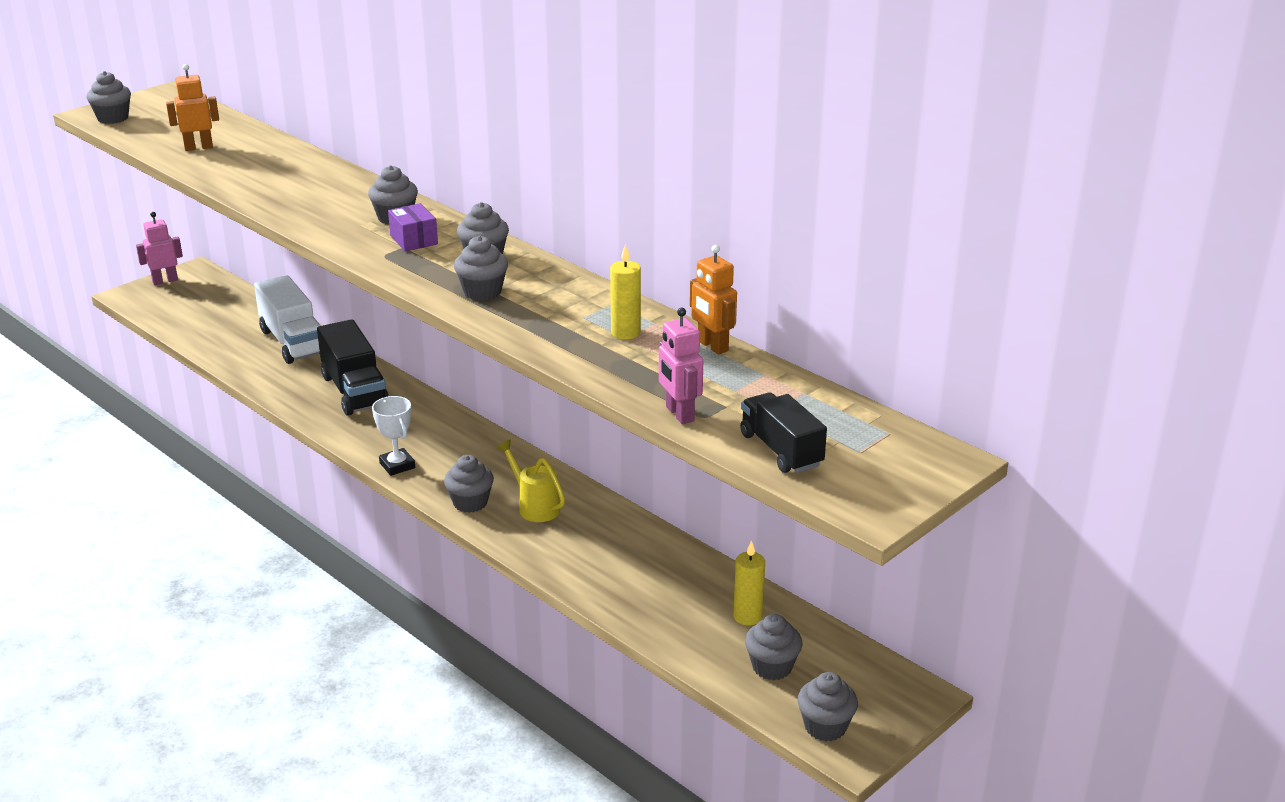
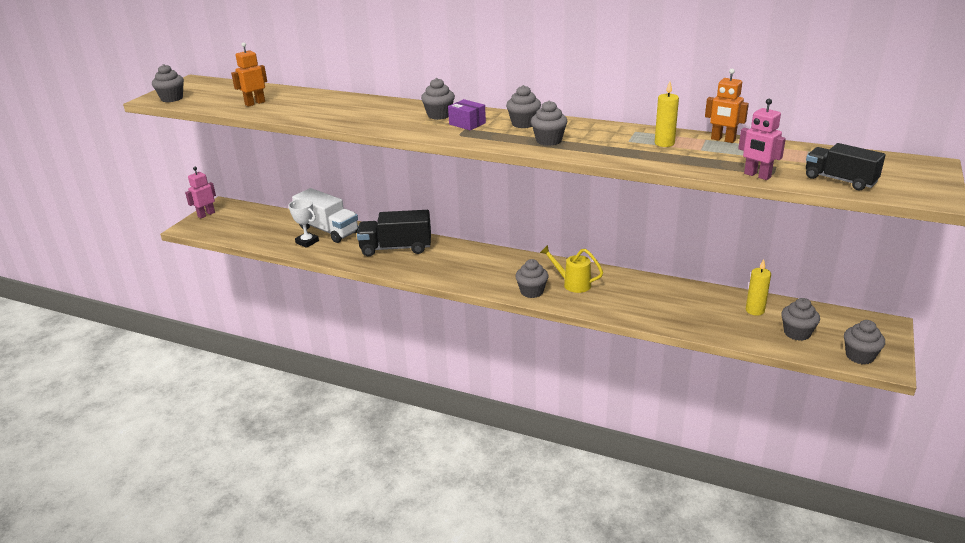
camera: 20 degrees left, 0 degrees up
(355, 391) = (396, 248): black truck -> black truck turned 135 degrees clockwise
(397, 465) = (465, 282): white trophy -> white trophy (307, 242)

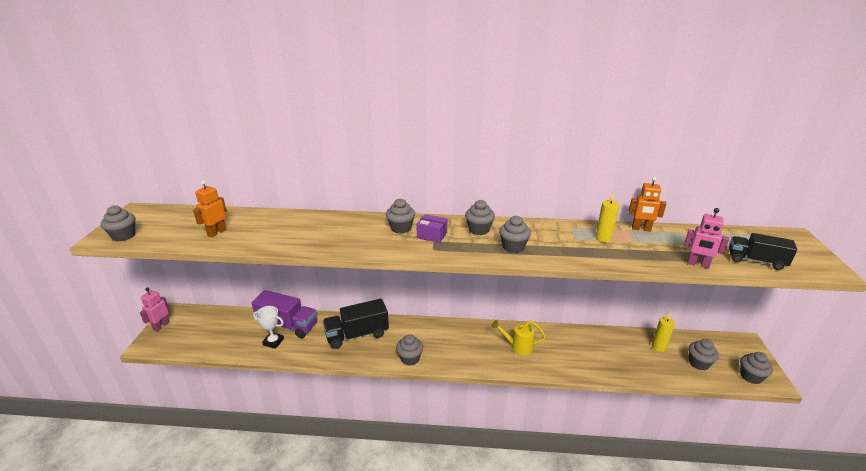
camera: 20 degrees left, 0 degrees up
(328, 230) = (287, 325): white truck -> purple truck
(532, 291) = (491, 361): grey cupcake -> grey cupcake (410, 358)

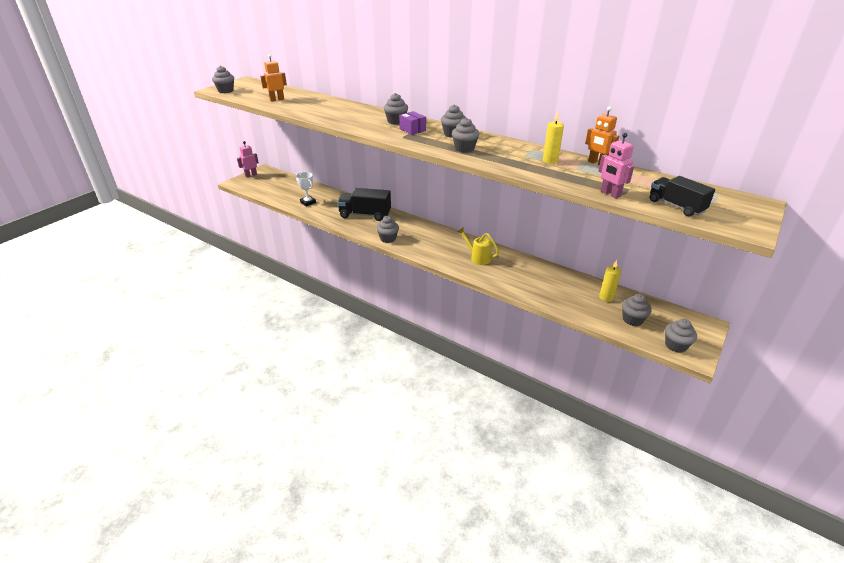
camera: 30 degrees right, 5 degrees up
(287, 325) = (325, 196): purple truck -> none

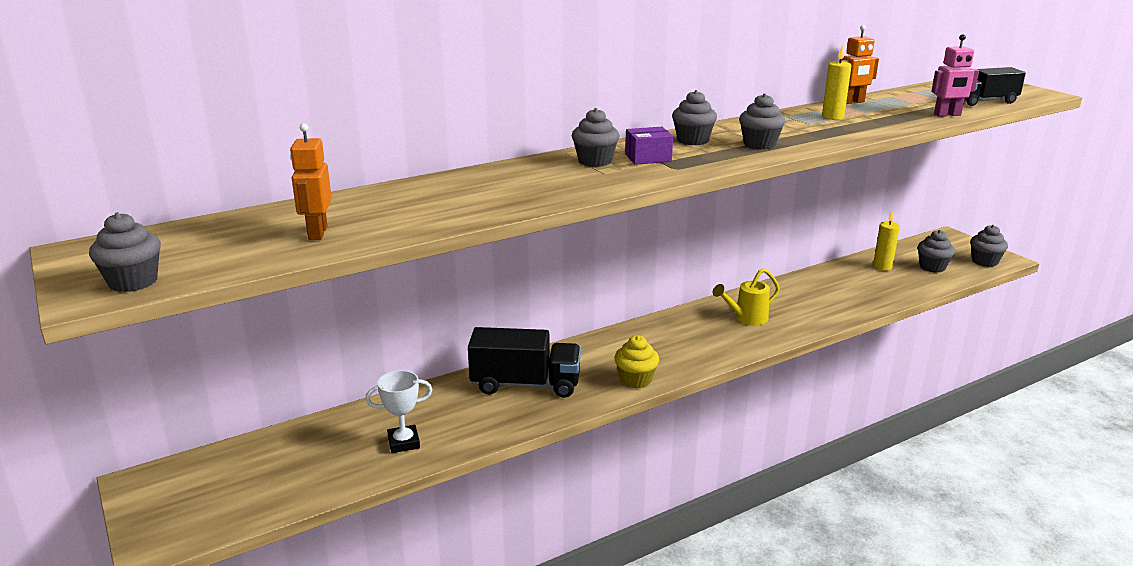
camera: 65 degrees left, 10 degrees down
(251, 175) = (144, 509): pink robot -> none
(365, 215) = (525, 384): black truck -> black truck turned 120 degrees counterclockwise
(388, 239) = (635, 380): grey cupcake -> yellow cupcake

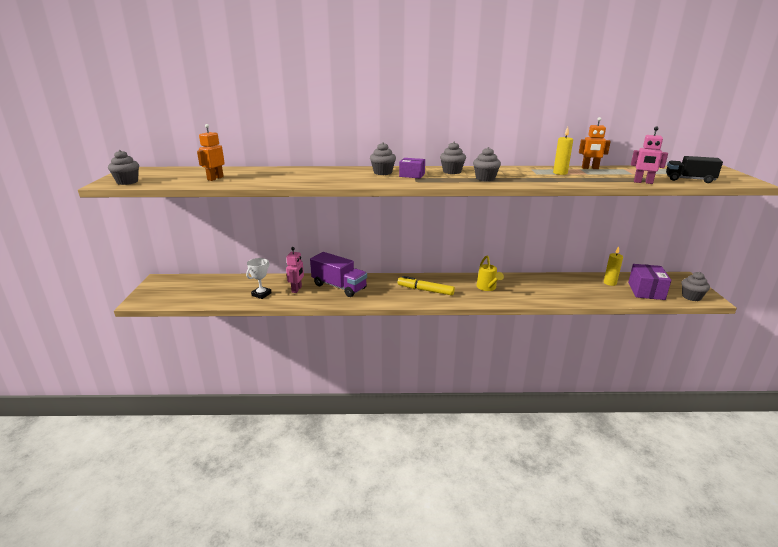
camera: 30 degrees right, 0 degrees up
(404, 442) = (261, 294): white trophy -> white trophy turned 75 degrees counterclockwise
(458, 412) = (297, 289): none -> pink robot
(525, 384) = (339, 286): black truck -> purple truck
(635, 380) = (392, 299): yellow cupcake -> none
(667, 349) = (425, 290): none -> yellow marker
(746, 319) = (487, 288): yellow watering can -> yellow watering can turned 105 degrees counterclockwise
(932, 267) = (646, 291): grey cupcake -> purple box

